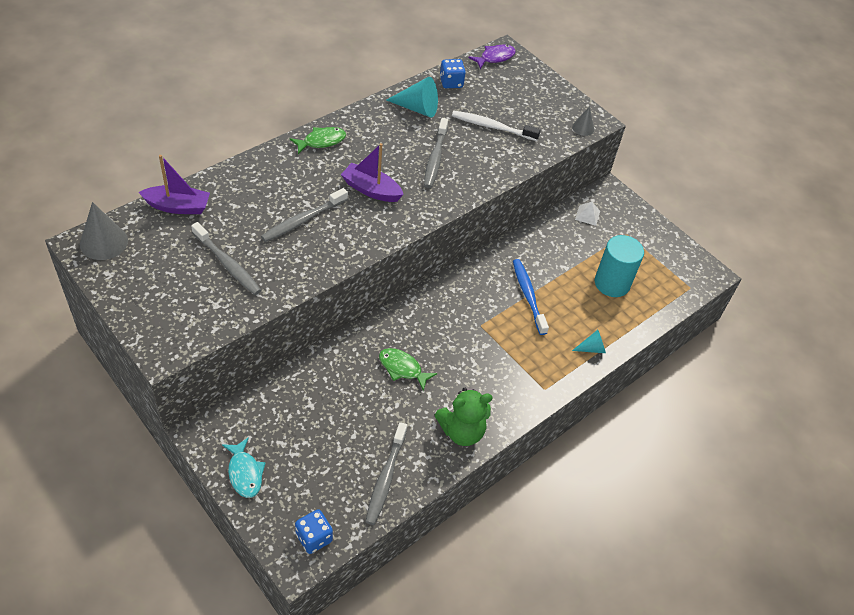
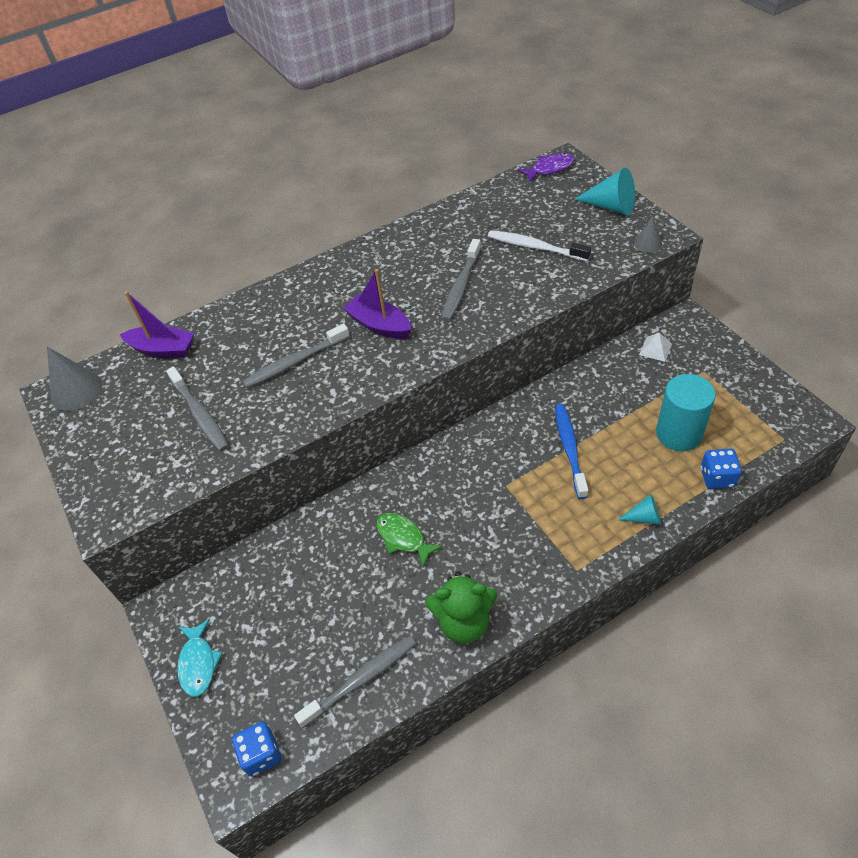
camera: 20 degrees right, 0 degrees up
(321, 141) = (334, 272): green fish -> none
(386, 478) = (361, 679): grey toothbrush -> grey toothbrush turned 150 degrees counterclockwise
(417, 108) = (449, 230): turquoise cone -> turquoise cone (611, 206)
(451, 82) = (493, 199): blue dice -> blue dice (717, 477)

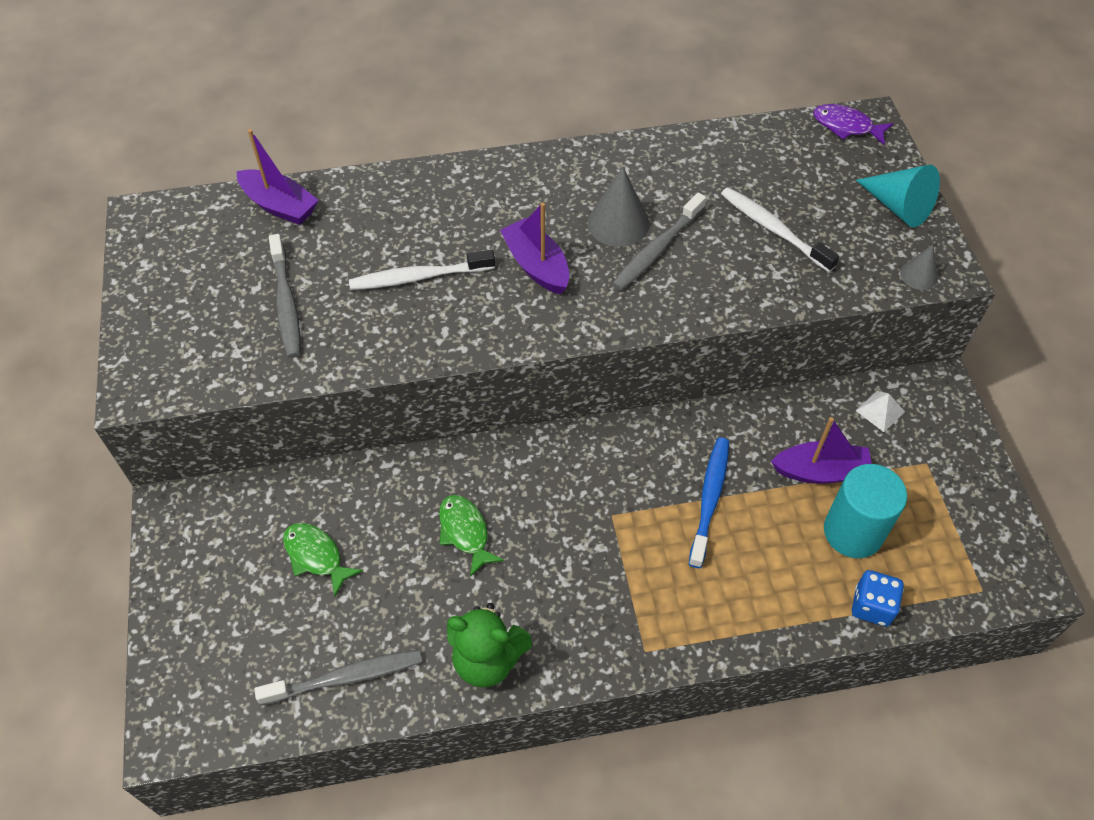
camera: 15 degrees right, 5 degrees up
(76, 390) = (166, 222): grey cone -> grey cone (618, 223)
(198, 663) = (183, 586): turquoise fish -> none
(261, 754) = (206, 715): blue dice -> none
(295, 362) = (419, 277): grey toothbrush -> white toothbrush
(296, 599) = (316, 556): none -> green fish
(550, 169) = (846, 126): purple fish -> purple fish turned 150 degrees counterclockwise
(636, 402) = (821, 471): none -> purple boat
(644, 517) = (756, 620): turquoise cone -> none

